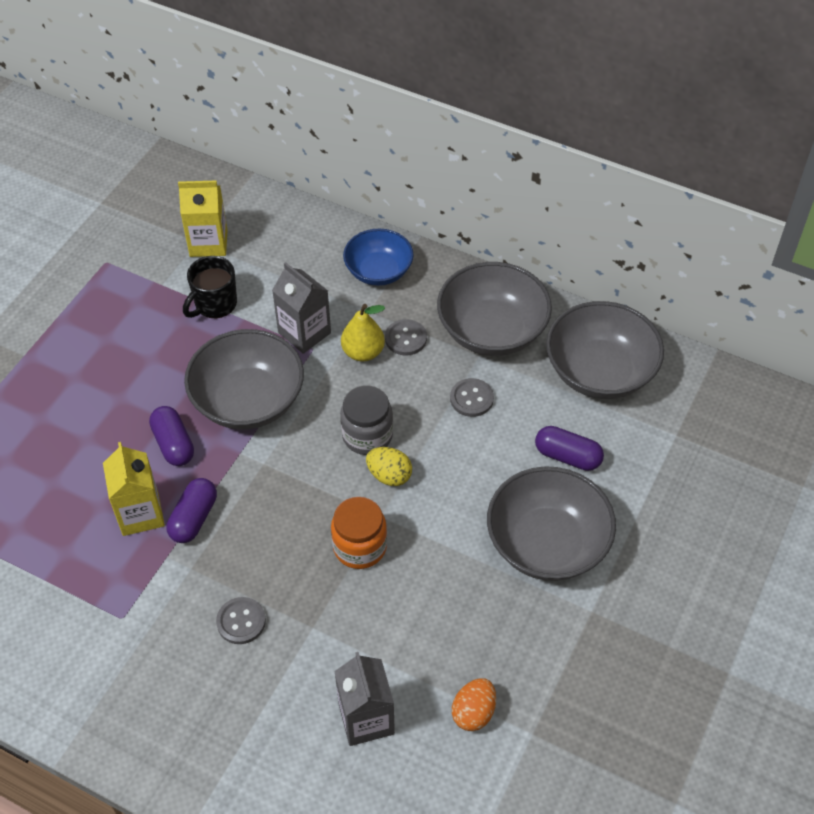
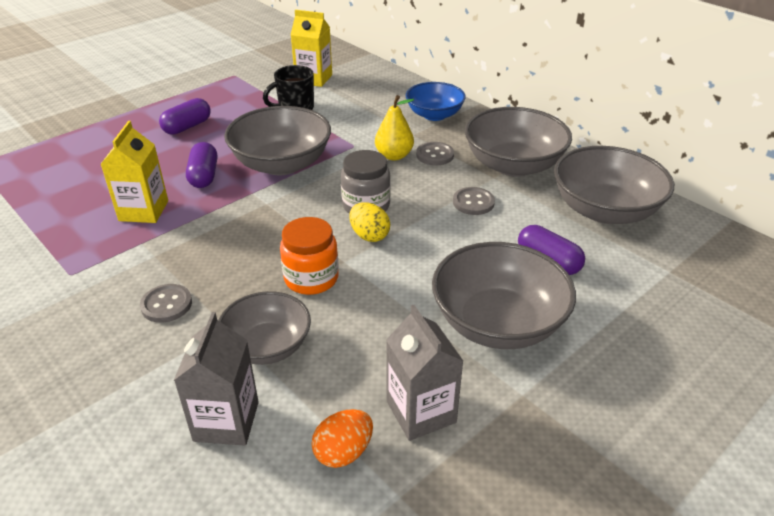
camera: 20 degrees right, 15 degrees down
(194, 518) = (183, 224): purple capsule -> purple capsule (187, 127)
(304, 333) = (353, 136): grey carton -> grey carton (421, 412)
(360, 635) = (267, 346): none -> grey bowl

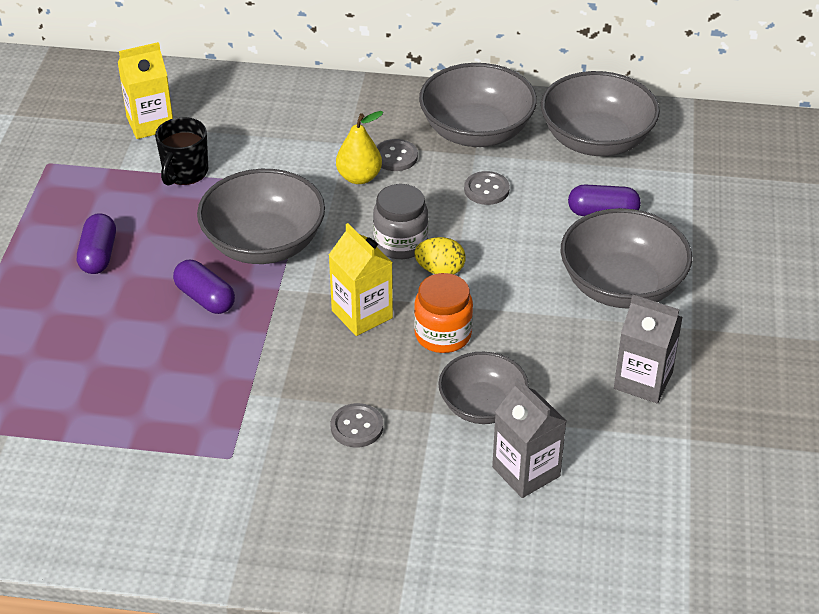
camera: 40 degrees left, 5 degrees up
(143, 211) = (202, 365): yellow carton -> yellow carton (362, 314)
(343, 452) = (626, 437): orange egg -> none
(434, 115) = (338, 109): blue bowl -> none

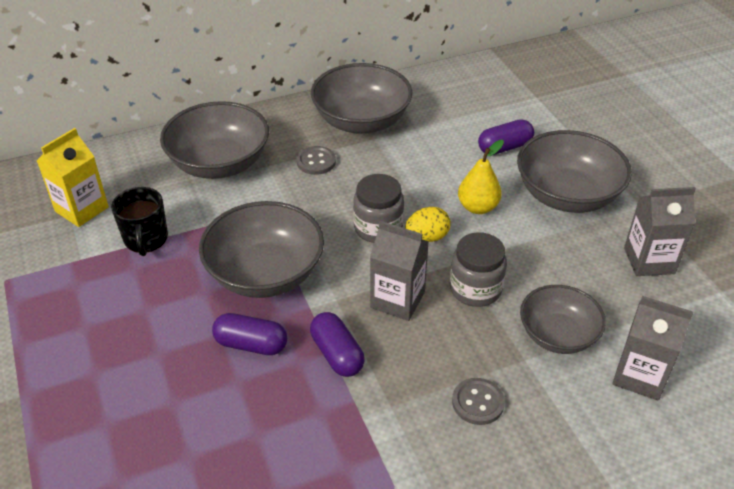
camera: 30 degrees left, 0 degrees up
(98, 255) = (118, 347): purple capsule -> purple capsule (337, 354)
(359, 177) = (300, 188): yellow pear -> yellow pear (478, 207)
(362, 314) = (397, 300): yellow carton -> grey carton
(443, 335) = (475, 289): orange jar -> grey jar
(486, 190) = (407, 161): grey button -> none
(596, 140) = (452, 98): grey bowl -> grey bowl (219, 164)

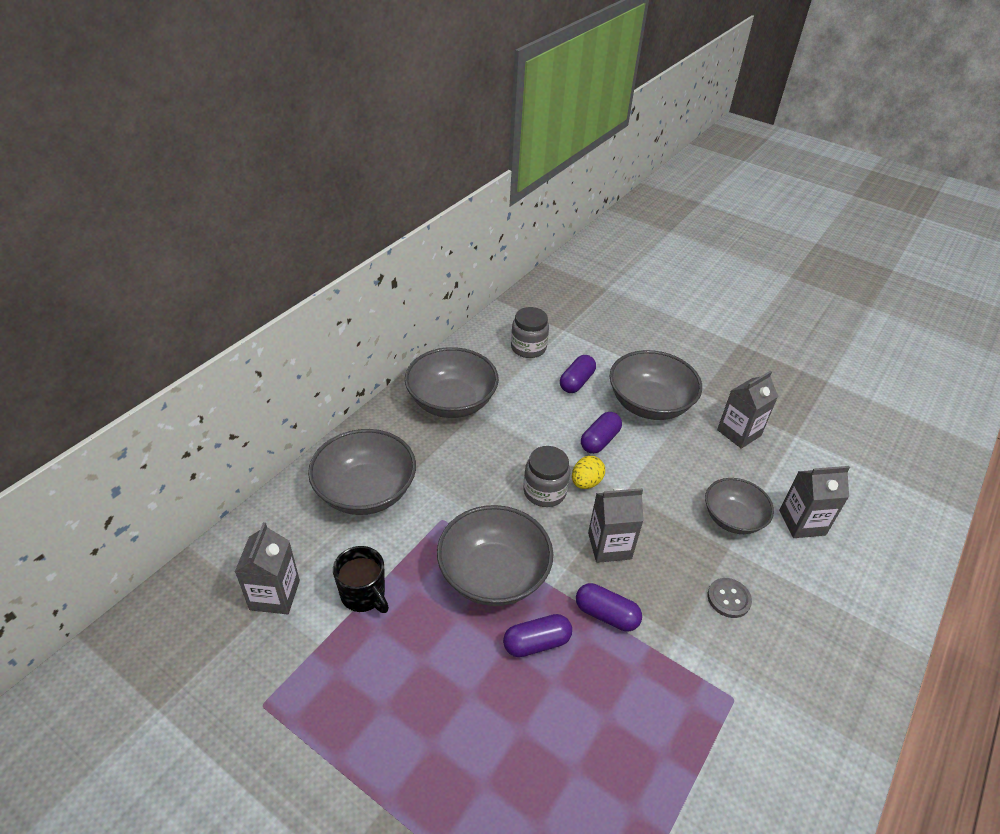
camera: 35 degrees left, 0 degrees up
(82, 209) = (275, 595): yellow carton -> grey carton
(316, 162) = (446, 454): grey button -> none
(475, 289) = (653, 509): grey jar -> grey jar (528, 348)
(478, 207) = (599, 440): yellow pear -> purple capsule

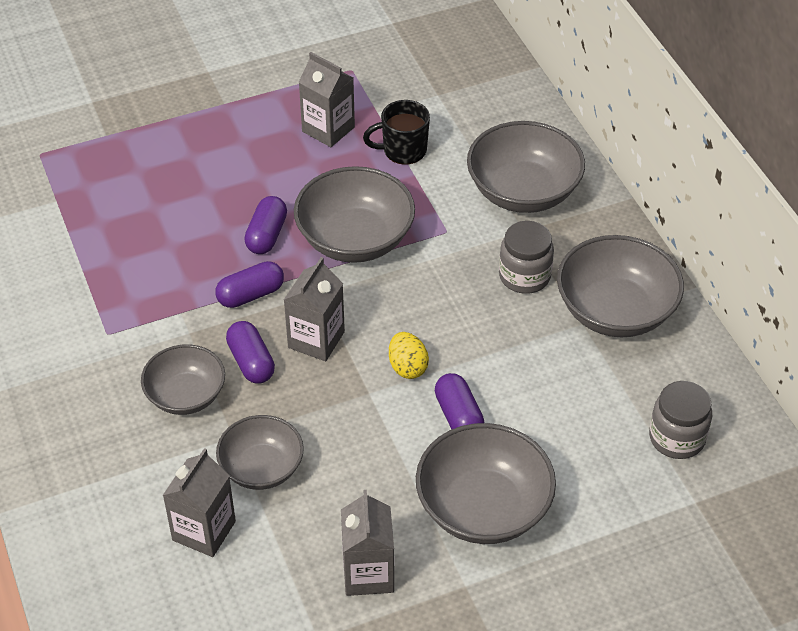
camera: 125 degrees right, 5 degrees up
(275, 595) = (446, 101): grey carton -> grey carton (328, 129)
(544, 491) = (421, 325): grey jar -> grey jar (524, 276)
(576, 382) = (575, 453): purple capsule -> purple capsule (251, 362)
(728, 599) = (186, 395): grey button -> grey bowl

